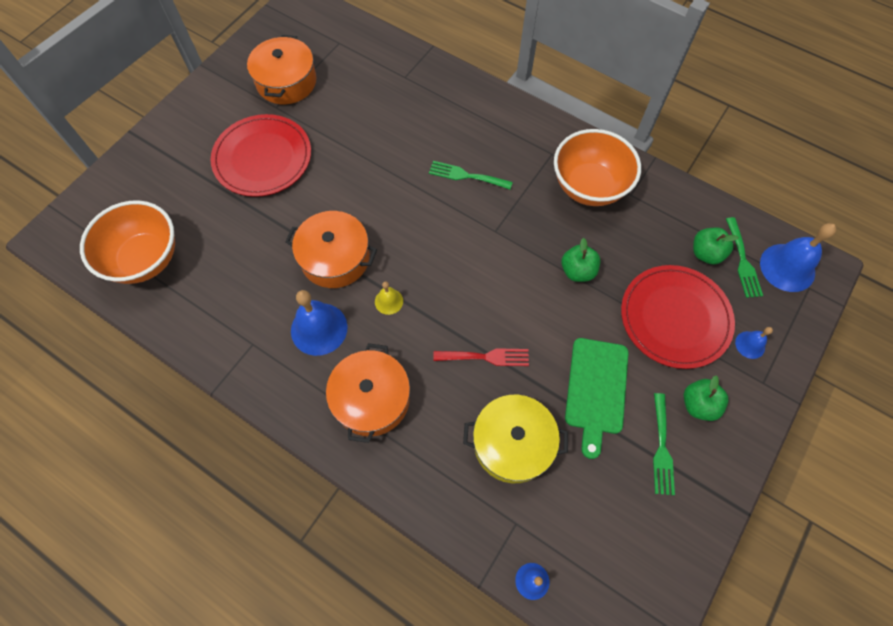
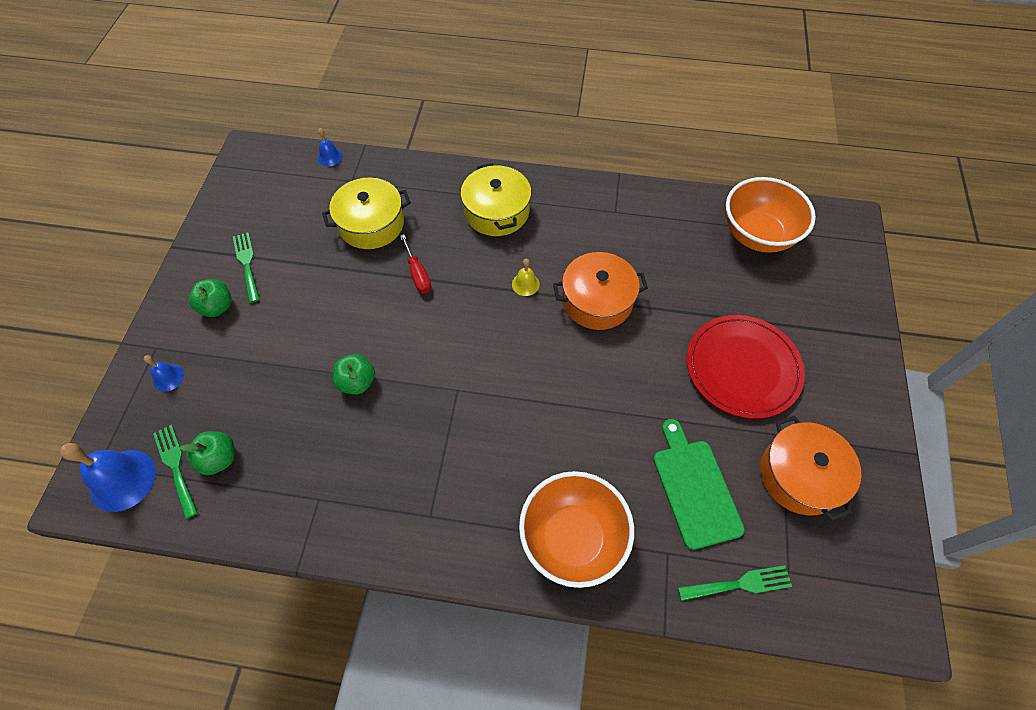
camera: 155 degrees right, 5 degrees down
(319, 329) = (570, 241): blue bell -> none
(371, 399) = (496, 211): orange pot -> yellow pot
(466, 176) = (517, 441): green fork -> green fork (739, 584)
(486, 357) = (417, 274): red fork -> red screwdriver
(589, 186) = (371, 488): orange bowl -> orange bowl (572, 538)
(596, 390) = (312, 285): green cutting board -> green cutting board (694, 488)
(675, 318) = (247, 374): red plate -> none

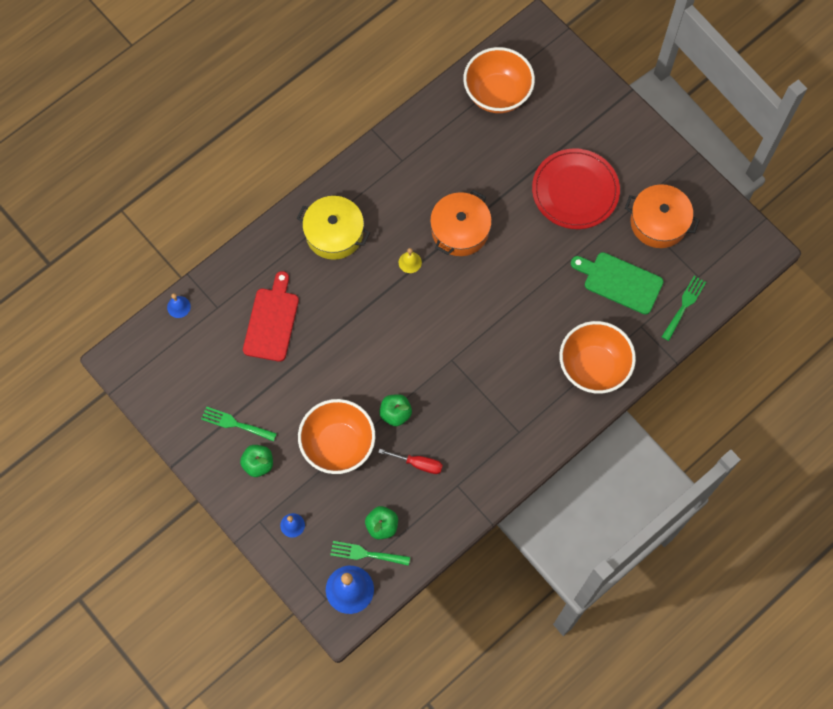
camera: 50 degrees left, 10 degrees up
(285, 357) = (338, 445): none -> orange bowl
(371, 224) = (272, 321): yellow pot -> red cutting board
(417, 274) = (342, 321): red screwdriver -> red screwdriver (418, 463)

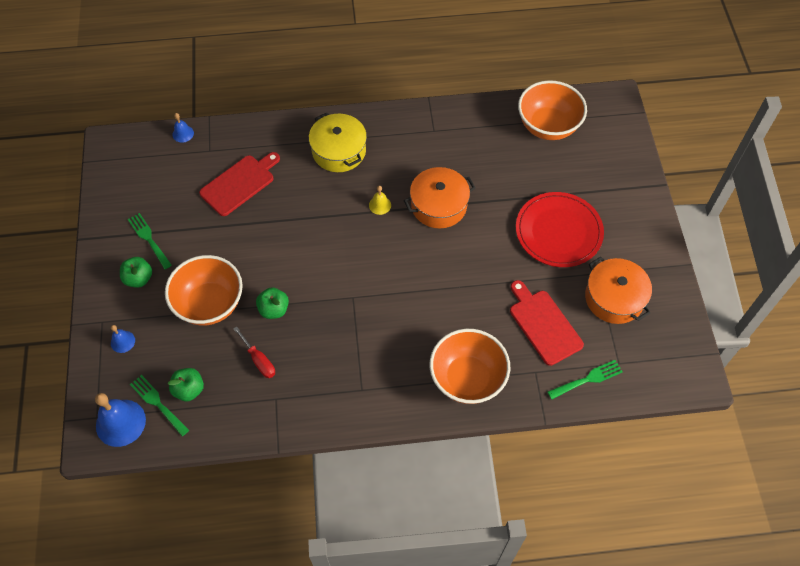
camera: 35 degrees right, 10 degrees down
(620, 282) = (543, 324): green cutting board -> red cutting board

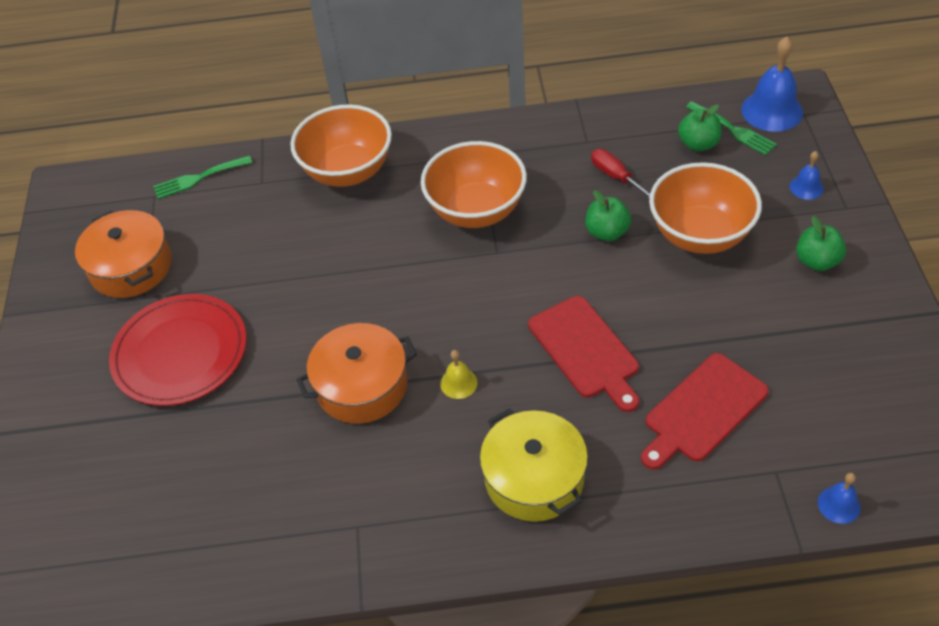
camera: 175 degrees left, 10 degrees down
(149, 239) = (825, 316): green fork -> none
(543, 324) = (237, 232): red cutting board -> red cutting board (585, 350)
(548, 126) = (142, 542): orange bowl -> orange bowl (476, 211)

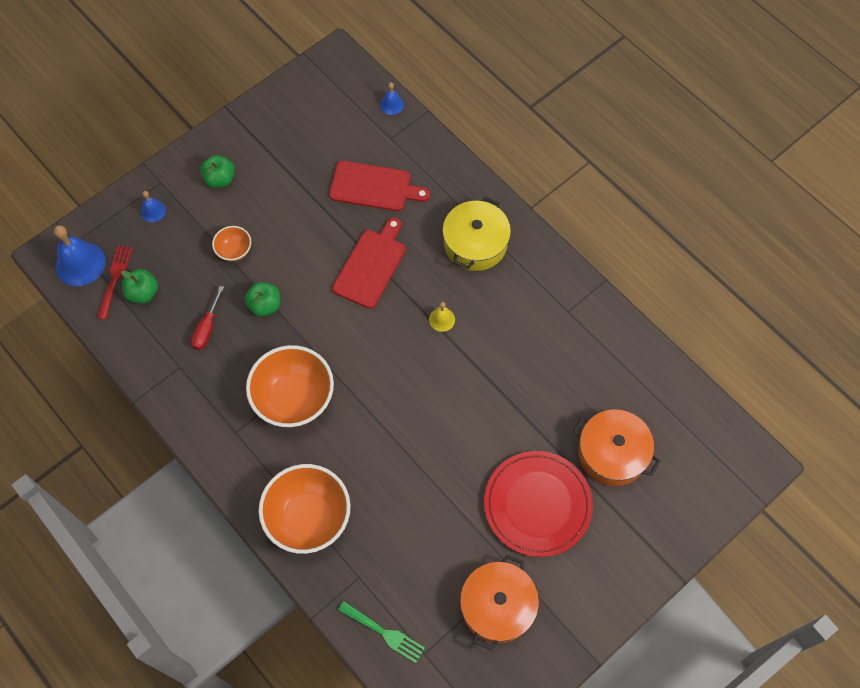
camera: 130 degrees left, 15 degrees up
(362, 386) = (482, 372): orange pot -> orange pot (612, 453)
(700, 235) = (234, 251): orange bowl -> orange bowl, size x0.48
(733, 130) = (115, 278): green fork -> red fork

